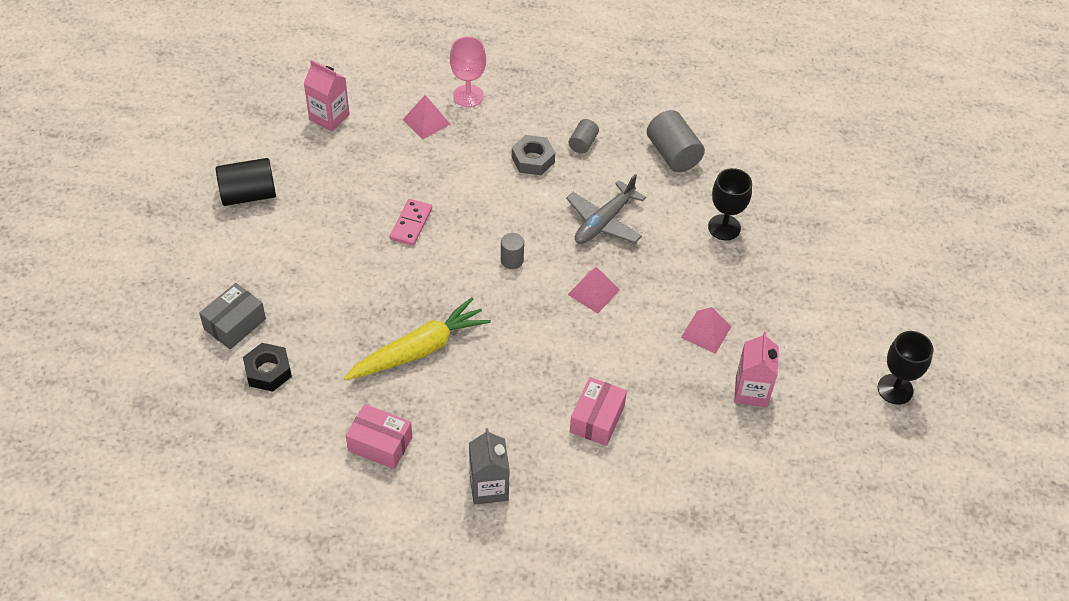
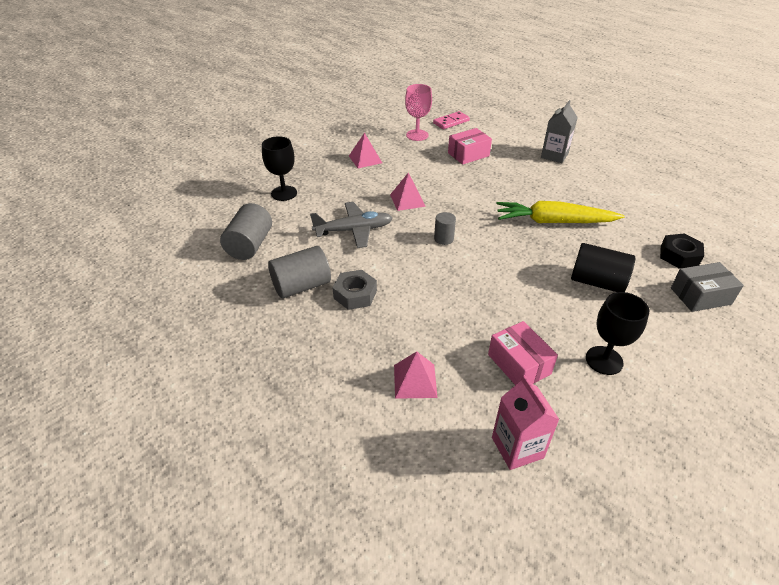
camera: 140 degrees left, 10 degrees down
(248, 194) = (654, 403): black cylinder -> black cylinder (597, 282)
(380, 444) = (610, 192): pink box -> pink box (519, 364)
(411, 224) = (502, 297): pink domino -> pink domino (451, 122)
(468, 96) = (349, 384): pink goblet -> pink goblet (417, 135)
(583, 143) = (301, 286): grey cylinder -> grey cylinder, size x1.78
(751, 391) = (374, 133): pink carton -> none
(895, 389) = (307, 109): black goblet -> black goblet (604, 360)

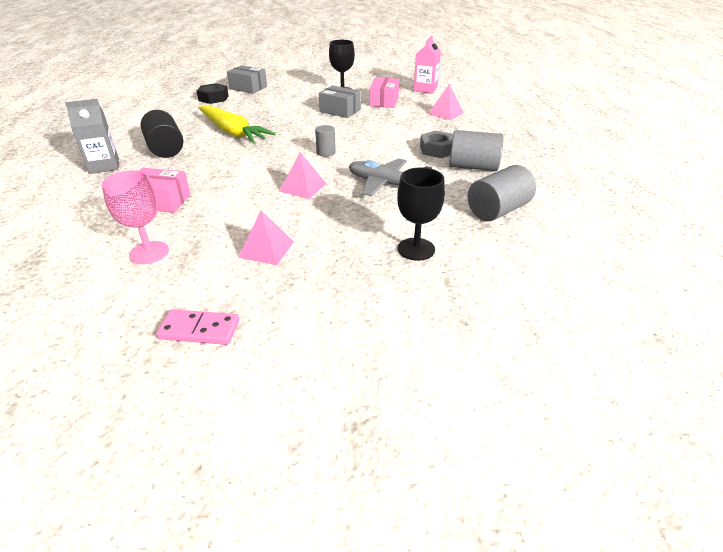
camera: 140 degrees left, 5 degrees down
(451, 122) = (72, 251): pink domino -> pink domino (199, 330)
(531, 309) = (340, 111): none -> grey box
(597, 282) = (282, 106): black cylinder -> black cylinder (165, 149)

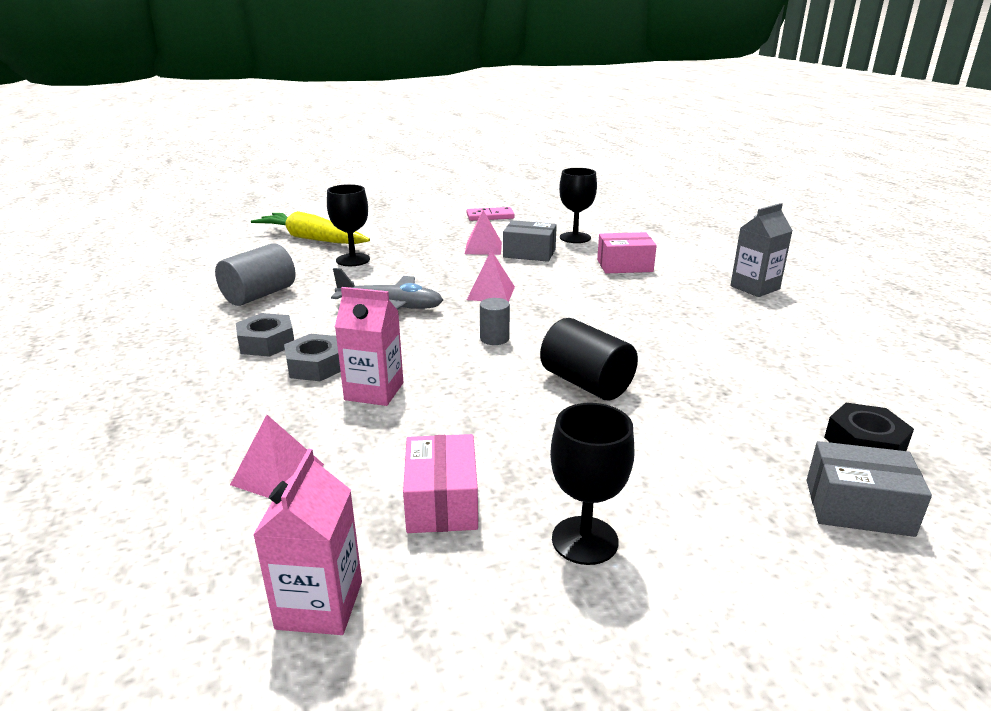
camera: 165 degrees right, 10 degrees down
(149, 252) = (575, 238): pink goblet -> black goblet
(165, 149) = (727, 316): black cylinder -> black cylinder (586, 383)
(232, 132) = (678, 355): yellow carrot -> yellow carrot (312, 239)
(340, 111) = (534, 443): grey box -> grey box (529, 253)
(405, 134) = (374, 391): none -> pink carton
(473, 167) = (266, 343): grey cylinder -> grey nut

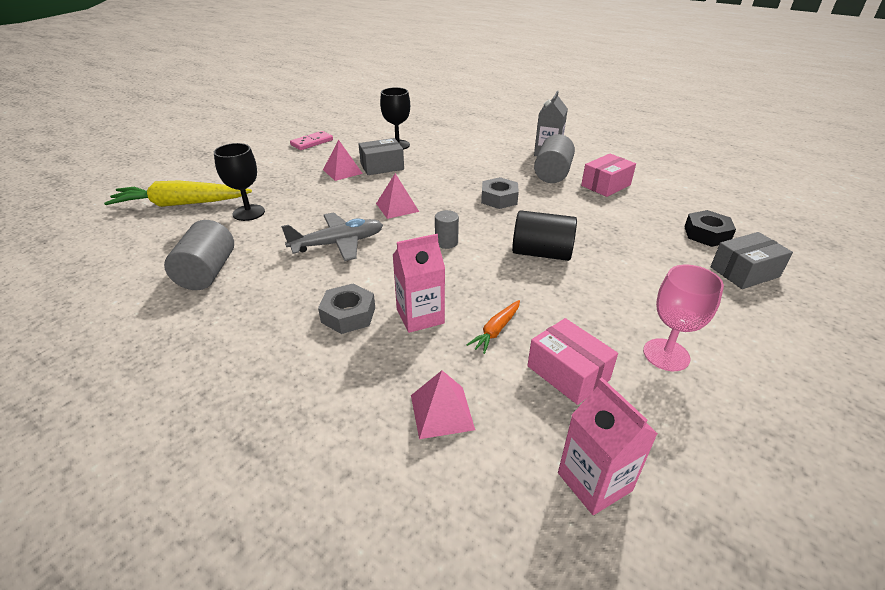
camera: 35 degrees left, 10 degrees up
(266, 343) = (278, 312): grey nut -> grey nut (499, 199)
(427, 432) = (496, 330): none -> orange carrot
(584, 540) = (666, 355): black goblet -> pink goblet
(624, 265) = (456, 158): pink box -> pink box (605, 185)
(726, 311) = (552, 174): none -> grey cylinder

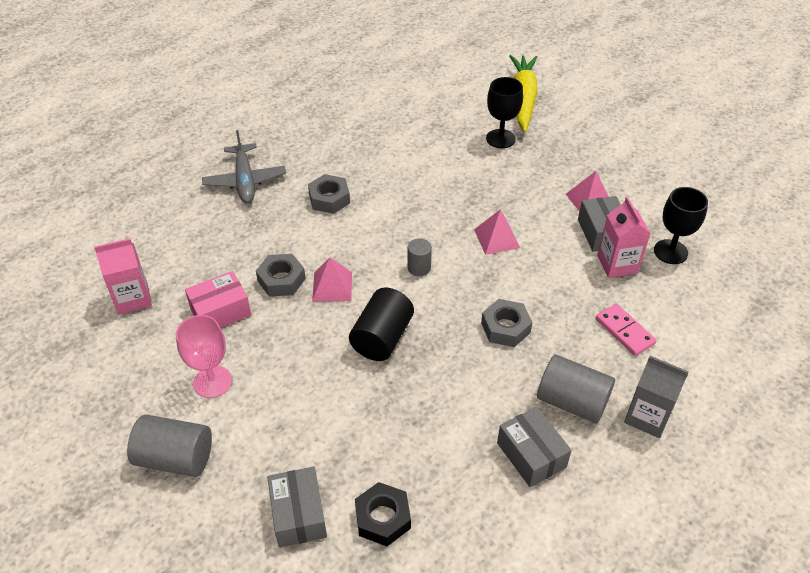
camera: 100 degrees right, 10 degrees up
(207, 272) = (406, 125): grey cylinder -> grey cylinder (175, 458)
(312, 142) = (675, 175): pink domino -> pink domino (624, 331)
(338, 243) = (433, 195): grey plane -> grey plane (245, 181)
(420, 316) = (314, 238): pink carton -> pink carton (617, 264)
(442, 412) = (216, 238): pink pyramid -> pink pyramid (332, 286)
(496, 330) = (281, 280): orange carrot -> grey nut
(605, 185) = (531, 455): pink box -> grey box

